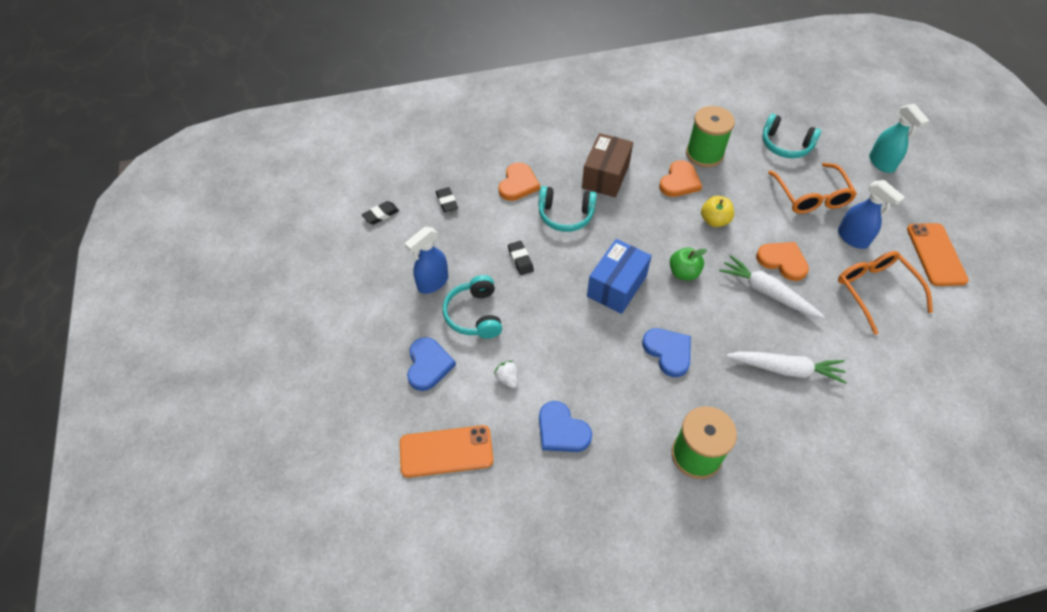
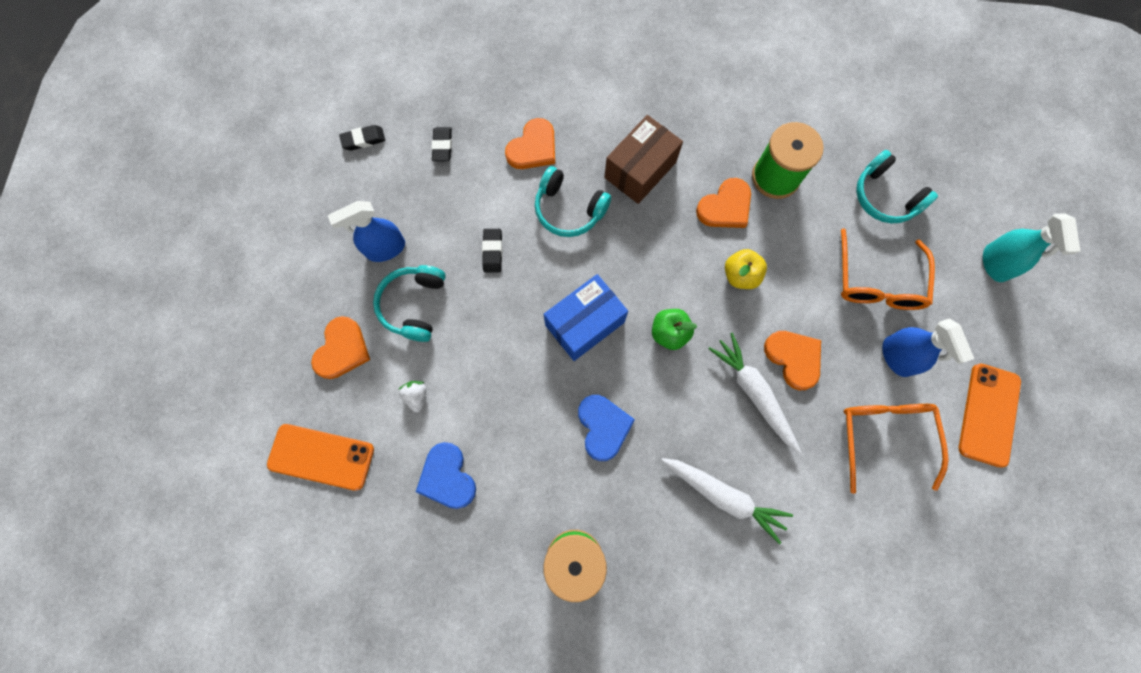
camera: 20 degrees right, 20 degrees up
(428, 365) = (342, 349): blue heart -> orange heart

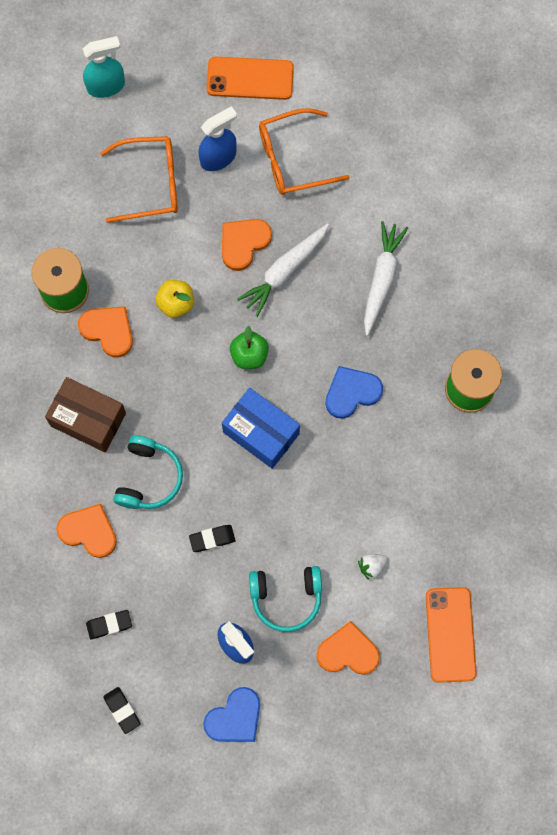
camera: 105 degrees left, 0 degrees up
(447, 477) = (435, 515): blue heart -> blue heart (235, 718)
(885, 197) = (61, 188): turquoise headphones -> none

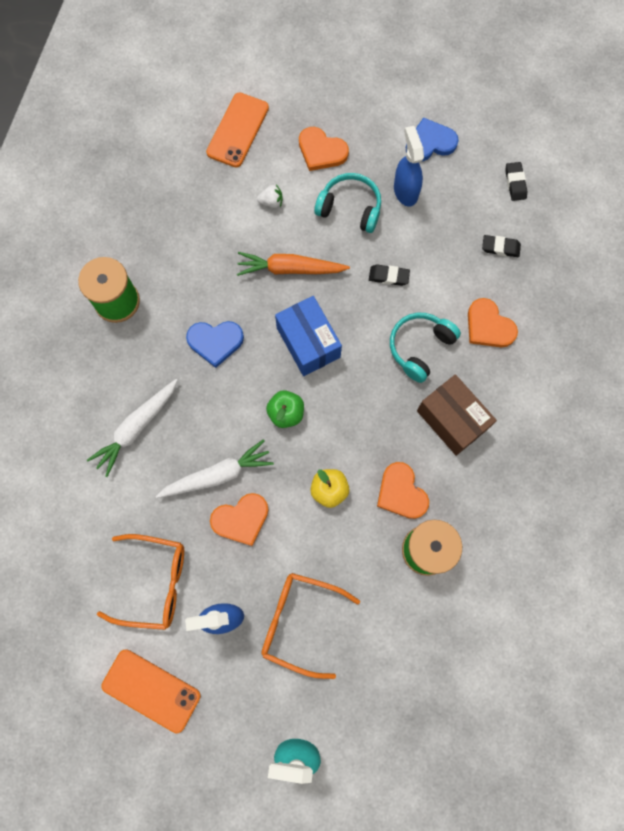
camera: 155 degrees left, 0 degrees up
(316, 501) = (290, 269): none -> orange carrot

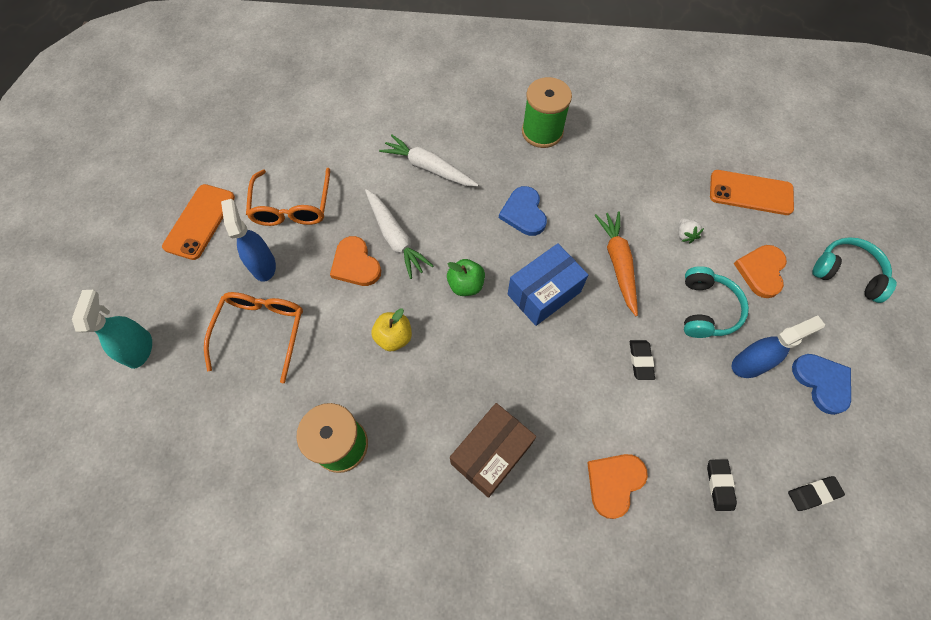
camera: 80 degrees right, 10 degrees down
(401, 492) = (400, 409): orange heart -> none
(420, 347) = (567, 406): turquoise headphones -> turquoise headphones (847, 274)

